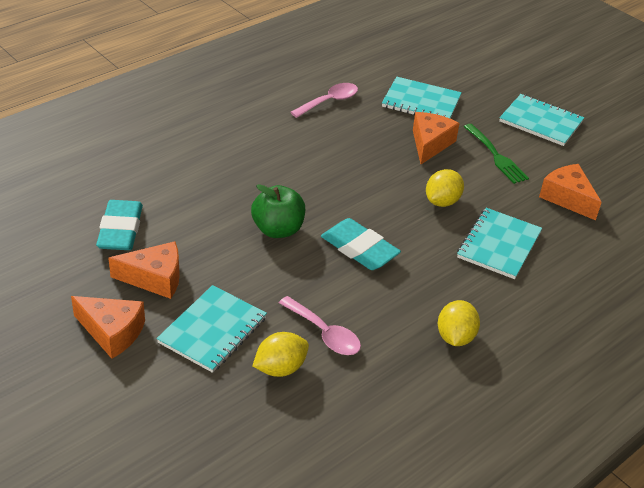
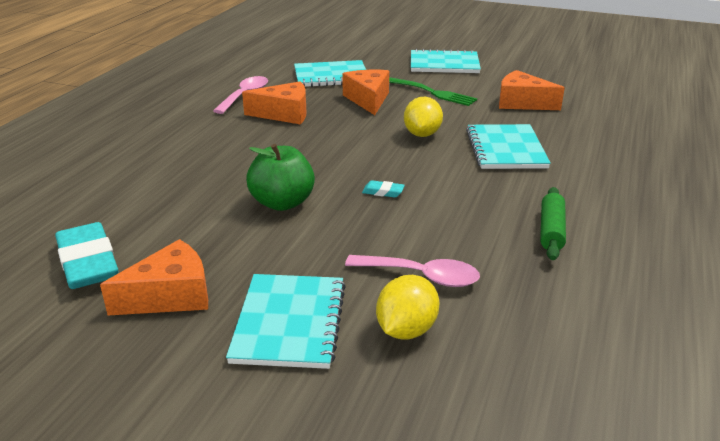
camera: 25 degrees left, 10 degrees down
(112, 332) = (153, 377): orange cheese -> orange cheese (284, 114)
(359, 249) = (383, 192): turquoise eraser -> turquoise eraser, size x0.43
(455, 337) = (551, 230): yellow lemon -> green rolling pin

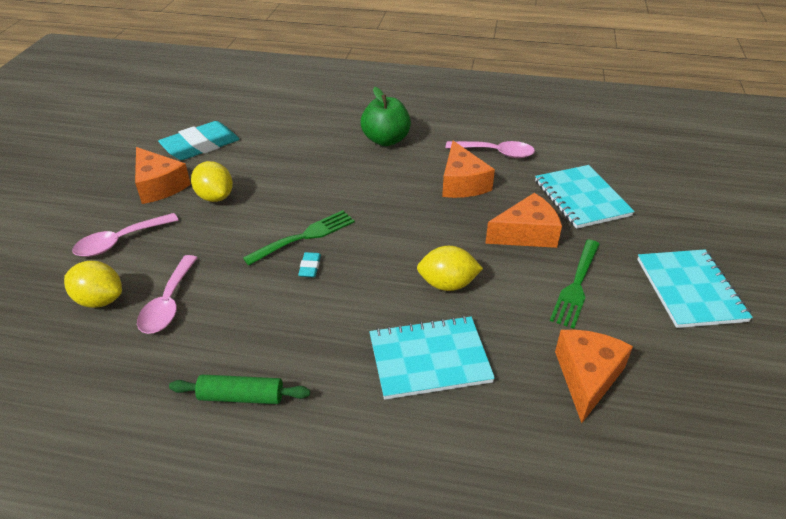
camera: 80 degrees right, 10 degrees up
(227, 248) = (215, 197): none -> yellow lemon
(282, 203) = (284, 211): green apple -> green apple (386, 140)
(289, 322) = (120, 241): turquoise notebook -> pink spoon
(333, 193) = (304, 237): none -> green fork

